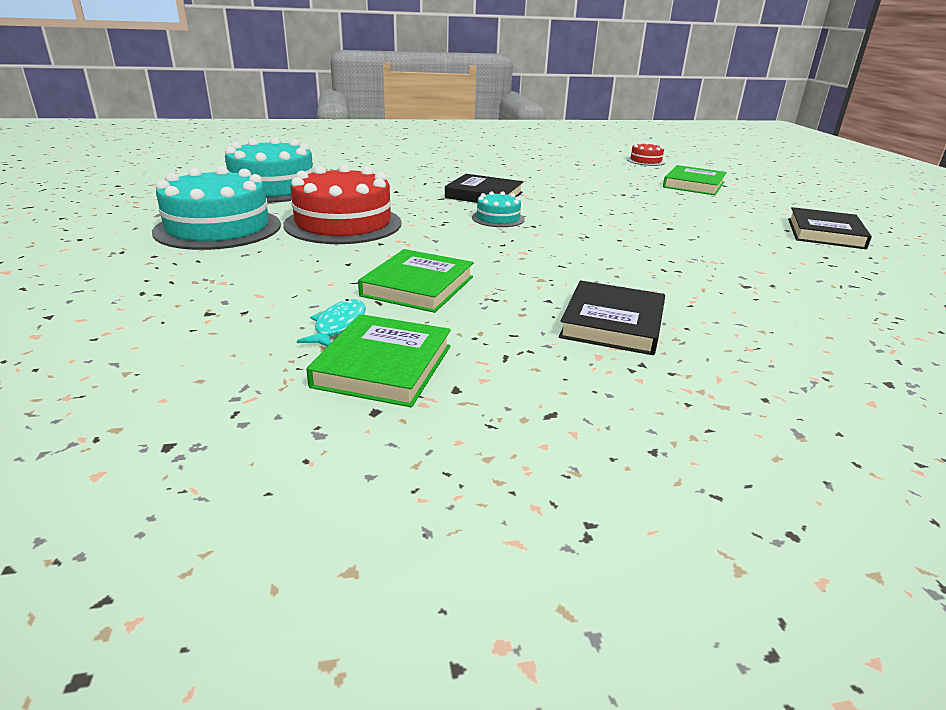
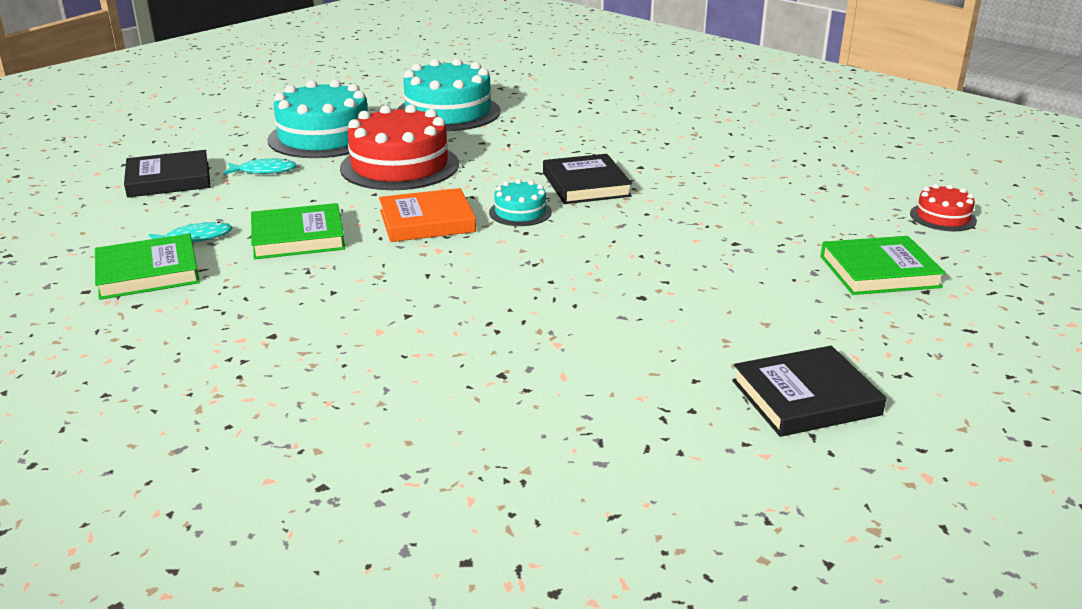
camera: 55 degrees right, 0 degrees up
(240, 264) = (264, 171): none -> turquoise fish
(466, 242) = (427, 221): none -> orange book
(612, 323) = (313, 330): black book -> black book (169, 179)

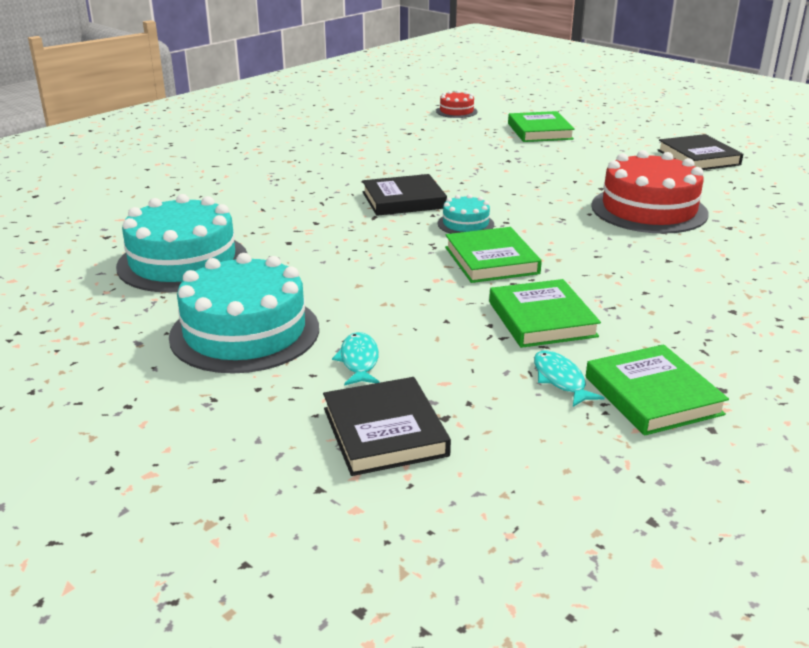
camera: 90 degrees left, 0 degrees up
(400, 166) = (351, 280): red cake -> red cake (649, 209)
(427, 221) = (491, 260): orange book -> green book

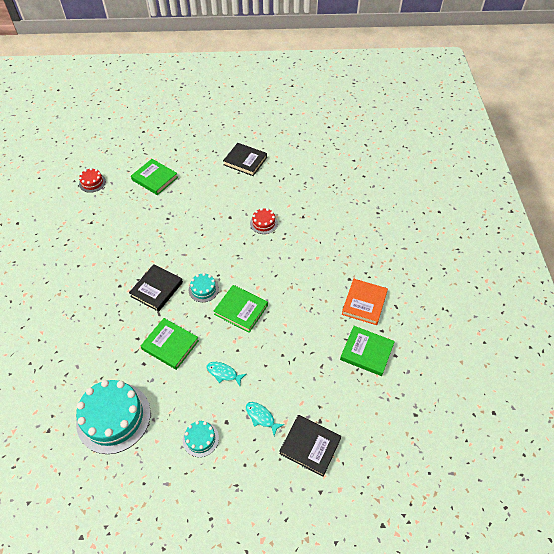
camera: 45 degrees left, 25 degrees up
(245, 332) = (200, 439): turquoise cake -> turquoise cake, size x0.48
(542, 319) = (296, 336): green book -> green book (170, 345)
(560, 380) = (334, 368): turquoise fish -> turquoise fish (223, 373)
(649, 209) = (263, 223): red cake -> red cake, size x0.48
(727, 345) = (364, 303): none -> orange book

